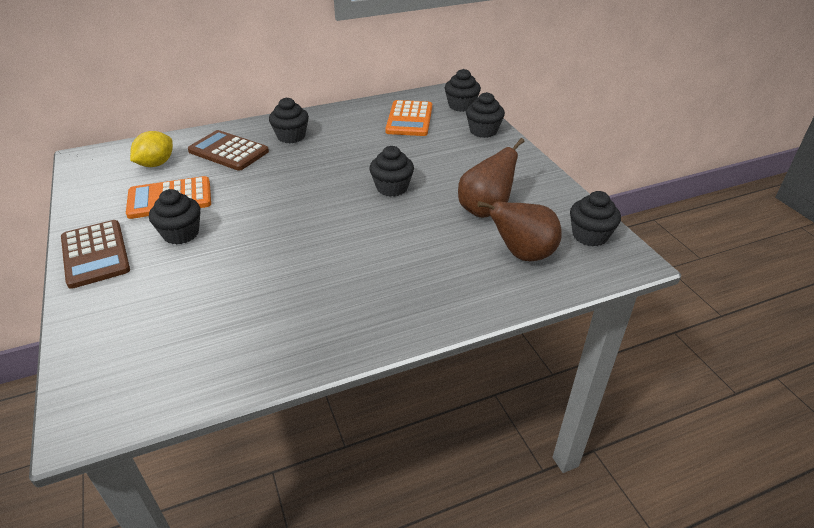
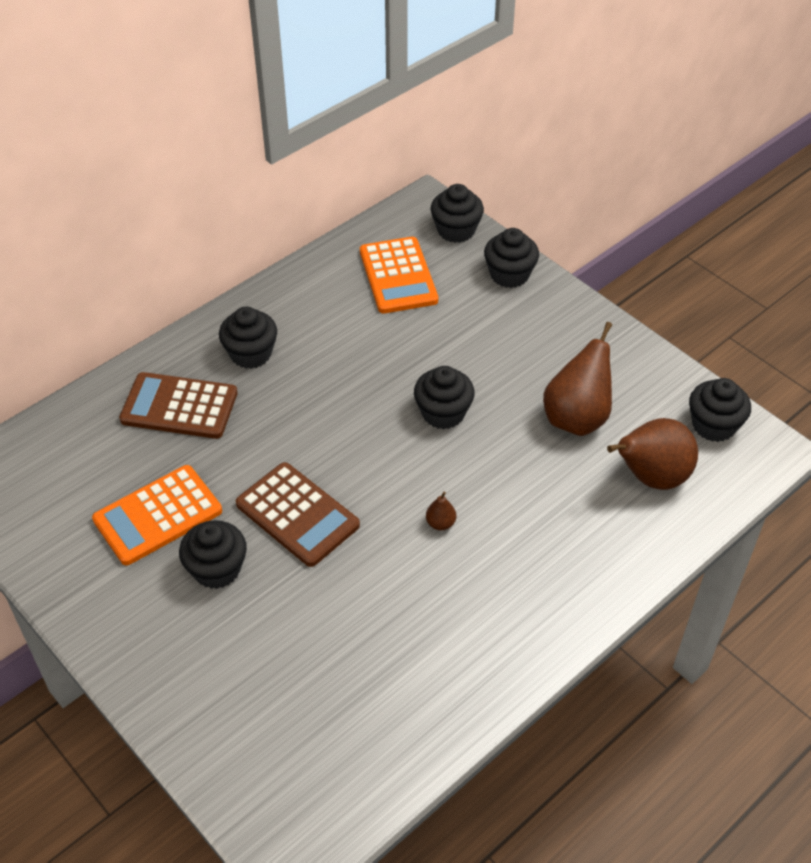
camera: 20 degrees left, 10 degrees up
(95, 254) = (127, 635): brown calculator -> brown calculator (297, 515)
(156, 164) = (90, 459): yellow lemon -> none
(348, 245) = (440, 523): none -> brown pear

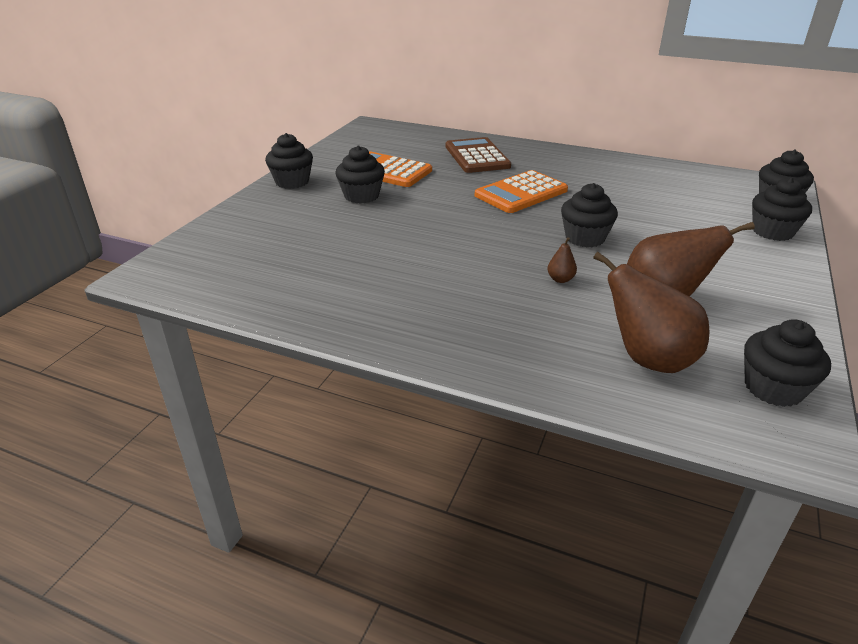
camera: 65 degrees right, 15 degrees down
(251, 354) = (546, 164): black cupcake -> black cupcake (292, 182)
(297, 515) = (429, 209): brown calculator -> none
(398, 276) = (691, 191): orange calculator -> orange calculator (521, 193)
(440, 523) = (475, 262): brown pear -> brown pear (560, 279)

